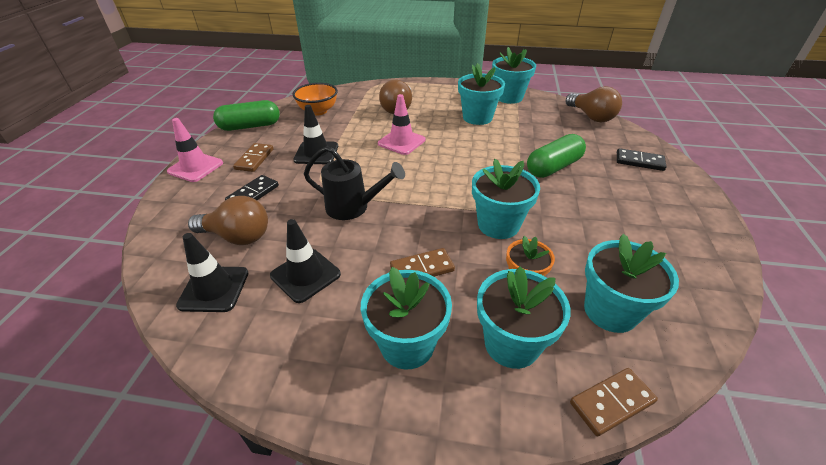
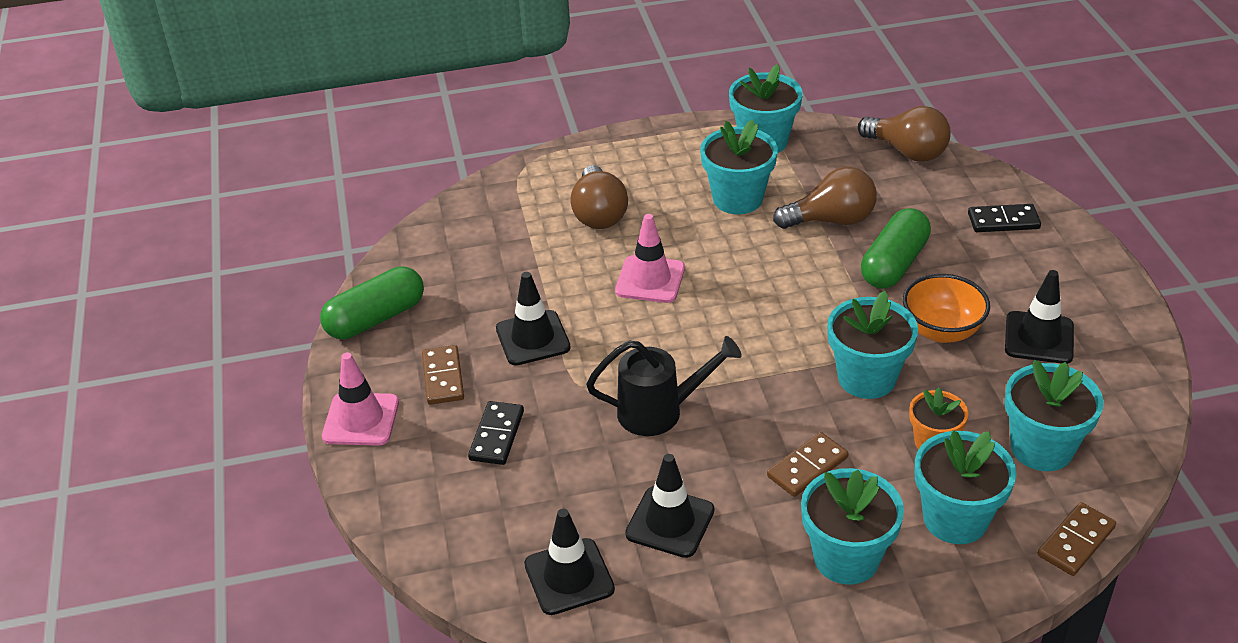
camera: 20 degrees left, 0 degrees up
(238, 236) = (534, 503): brown light bulb -> brown light bulb (831, 220)
(318, 111) = (466, 255): orange bowl -> orange bowl (941, 331)
(638, 233) = (1039, 338): none -> black traffic cone

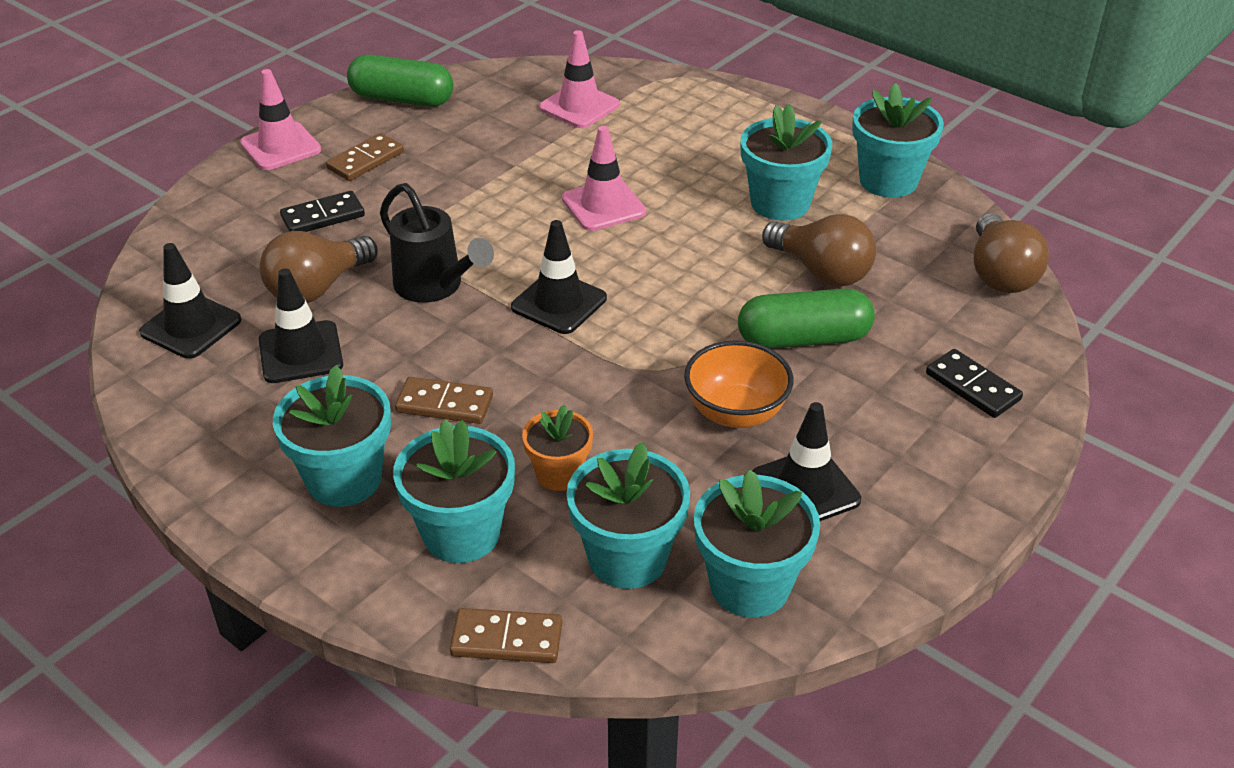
camera: 50 degrees right, 0 degrees up
(506, 231) = (579, 106): none -> pink traffic cone
(533, 338) = (458, 180): black traffic cone -> black traffic cone (559, 303)
(599, 214) = (660, 140): brown light bulb -> brown light bulb (317, 288)
(866, 378) = (608, 391): turquoise flower pot -> turquoise flower pot (750, 585)

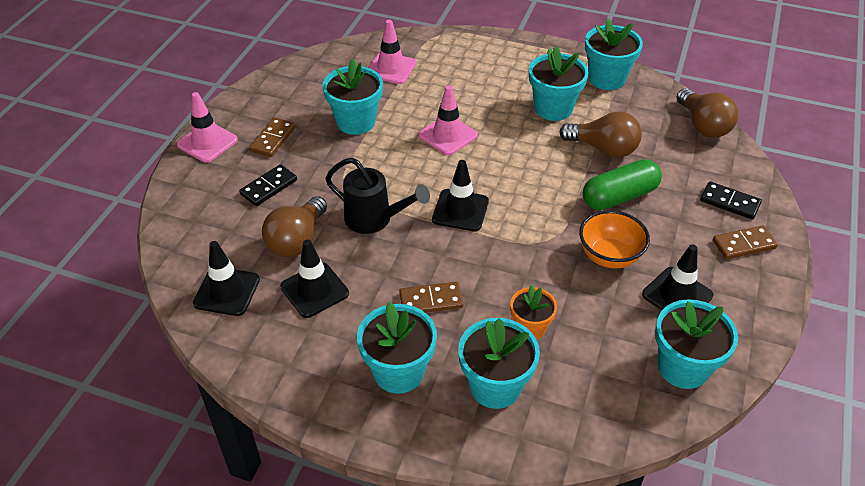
camera: 20 degrees left, 5 degrees up
(402, 99) = (270, 88): green capsule -> none
(507, 639) = (565, 449): brown domino -> brown domino (743, 244)
(627, 558) = (603, 371): turquoise flower pot -> turquoise flower pot (356, 122)

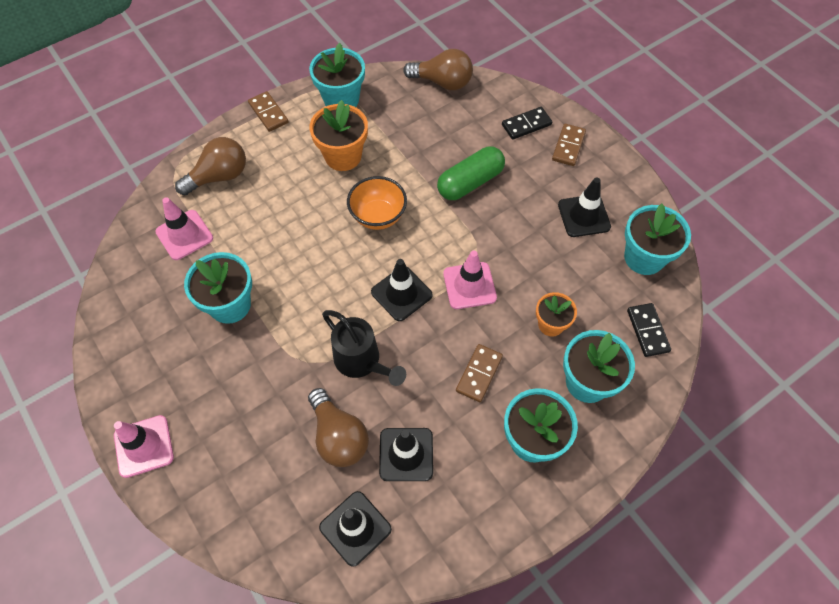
camera: 55 degrees left, 15 degrees up
(269, 187) = (253, 424): black domino -> black domino (647, 331)
(273, 139) = (191, 385): brown domino -> brown domino (268, 113)
(374, 219) = (361, 361): black watering can -> black watering can turned 75 degrees clockwise
(448, 135) = (309, 247): pink traffic cone -> pink traffic cone (469, 285)
(553, 108) = (343, 156): turquoise flower pot -> orange flower pot
(603, 149) = (414, 156): brown light bulb -> brown light bulb (219, 176)
(609, 256) = (521, 230): orange bowl -> orange bowl (378, 216)
(619, 196) = (470, 182): green capsule -> green capsule turned 45 degrees clockwise

